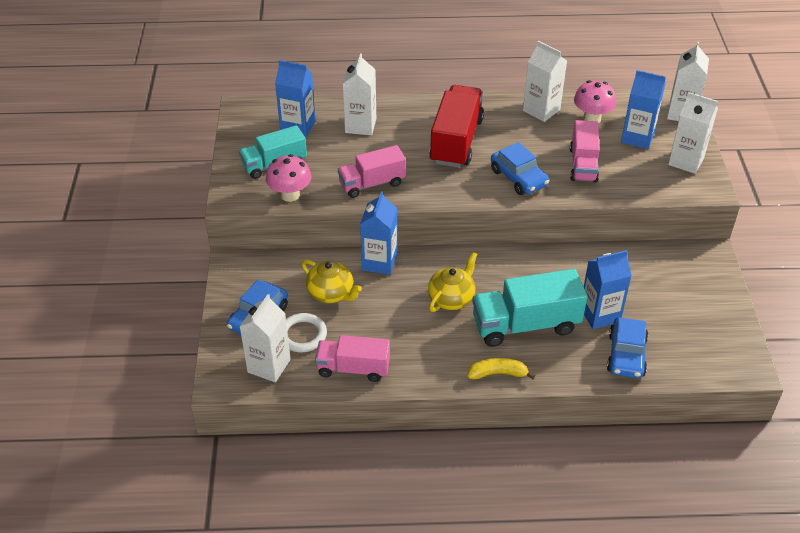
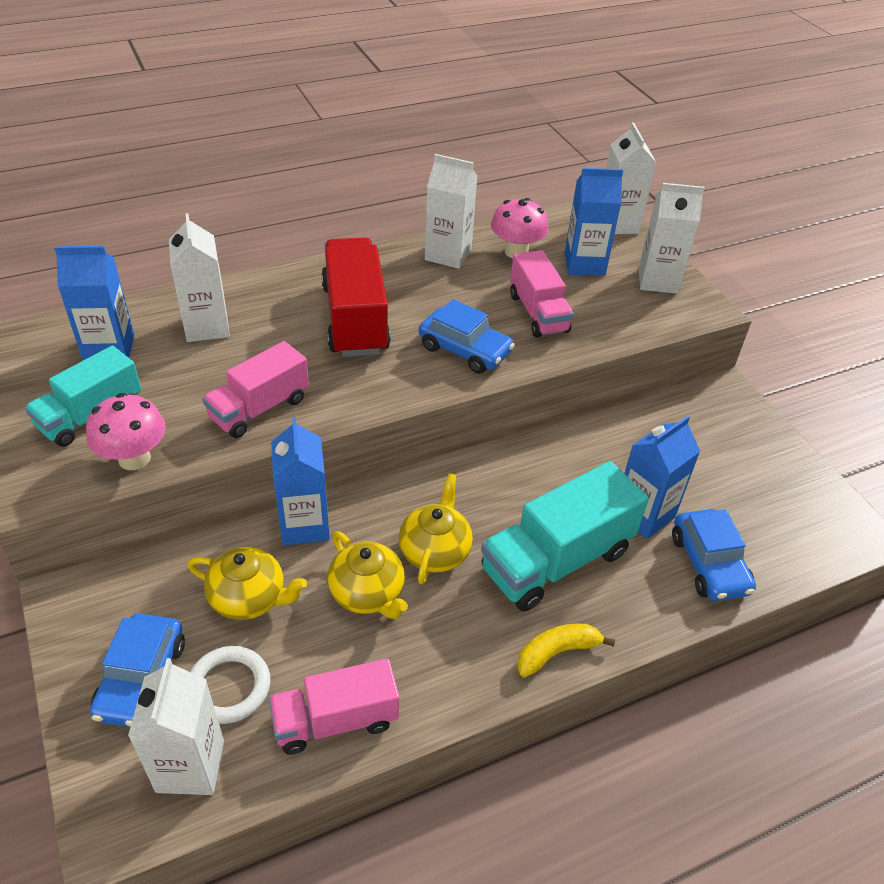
camera: 25 degrees left, 0 degrees up
(400, 310) = (368, 593): none -> yellow teapot

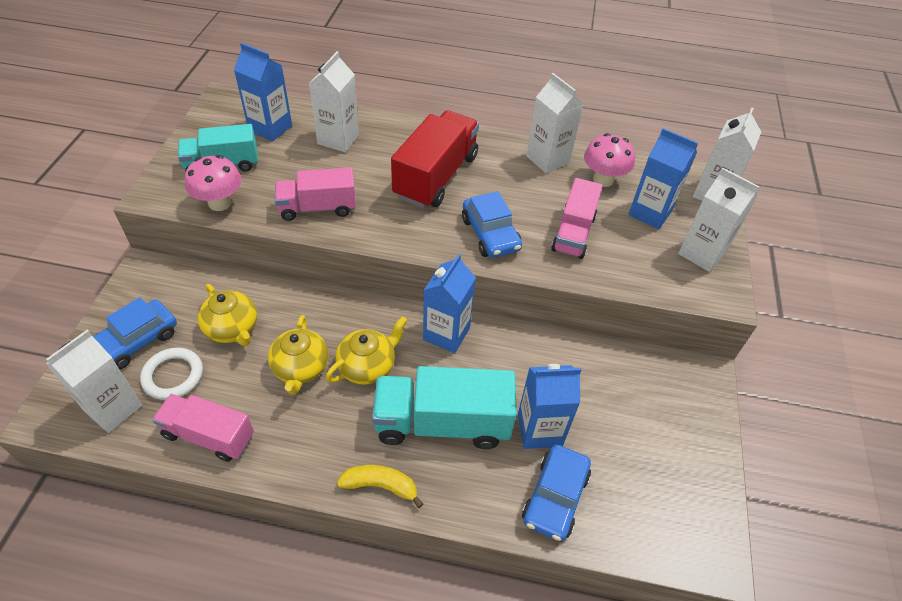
camera: 35 degrees right, 5 degrees up
(304, 525) = (305, 302): blue carton -> blue carton (446, 334)

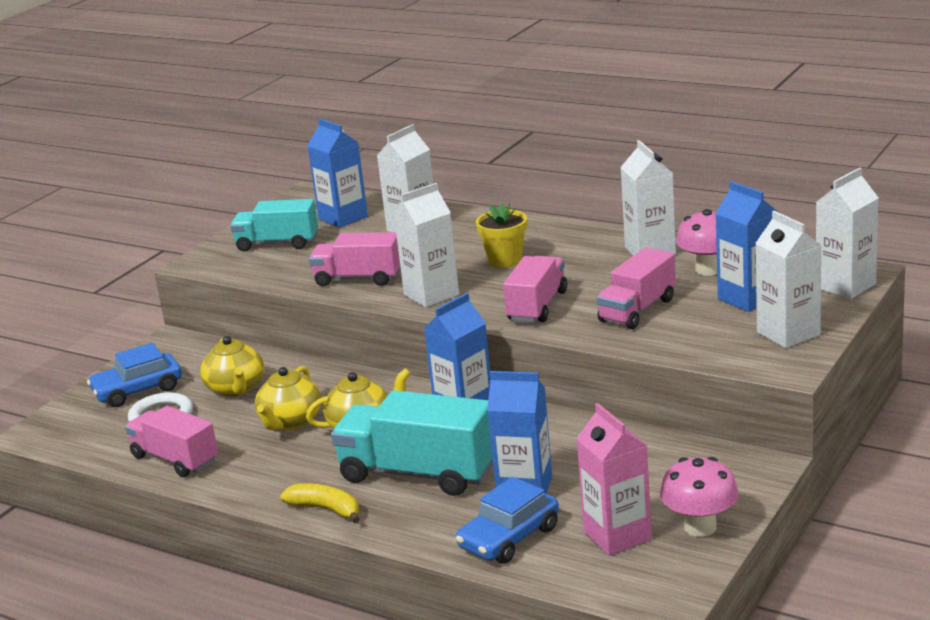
camera: 25 degrees right, 25 degrees down
(113, 408) = (95, 433): white carton -> white carton (431, 295)
(220, 203) = (259, 271): pink mushroom -> pink mushroom (700, 527)
(436, 176) = (505, 260): red truck -> yellow flower pot
(490, 234) = (537, 306): blue car -> pink truck
(639, 479) = (617, 535): none -> pink carton

